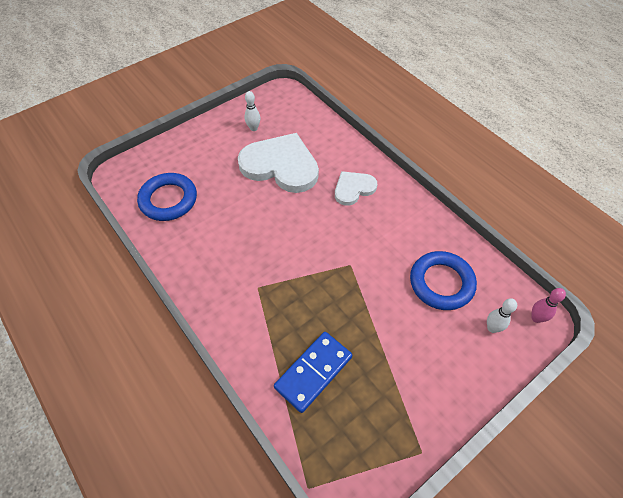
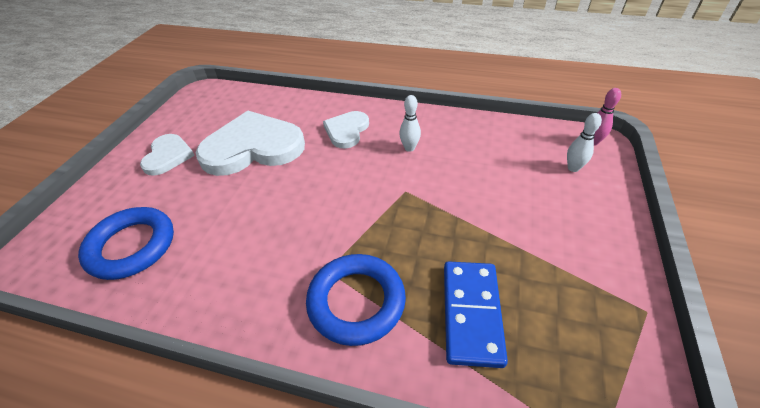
camera: 35 degrees left, 10 degrees down
(225, 141) = (168, 156): none -> white heart
(253, 128) = (194, 131): white bowling pin -> white bowling pin (409, 148)
(441, 283) = (498, 159): blue ring -> blue ring (356, 301)

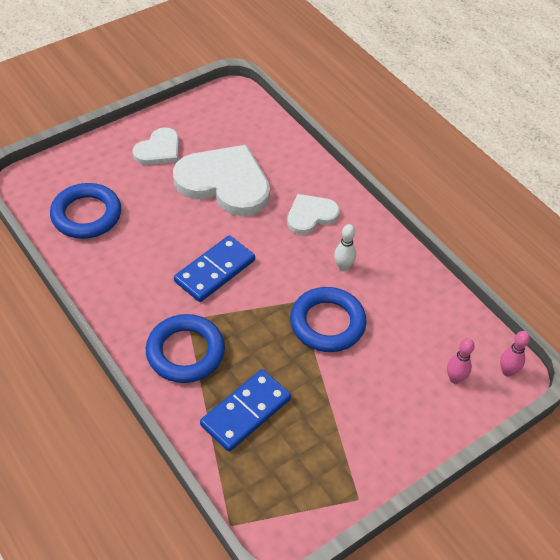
camera: 35 degrees right, 5 degrees up
(311, 213) = (215, 271): none -> blue domino
(446, 191) = (327, 323): none -> blue ring
(573, 168) = (455, 379): white bowling pin -> pink bowling pin

